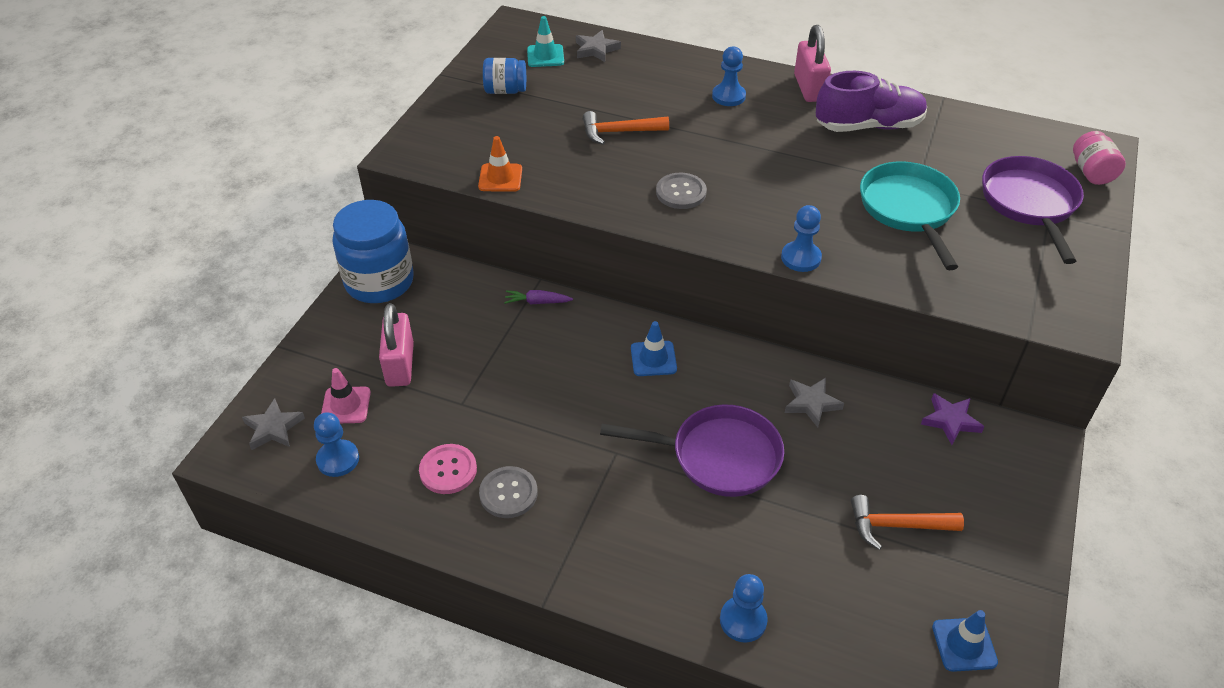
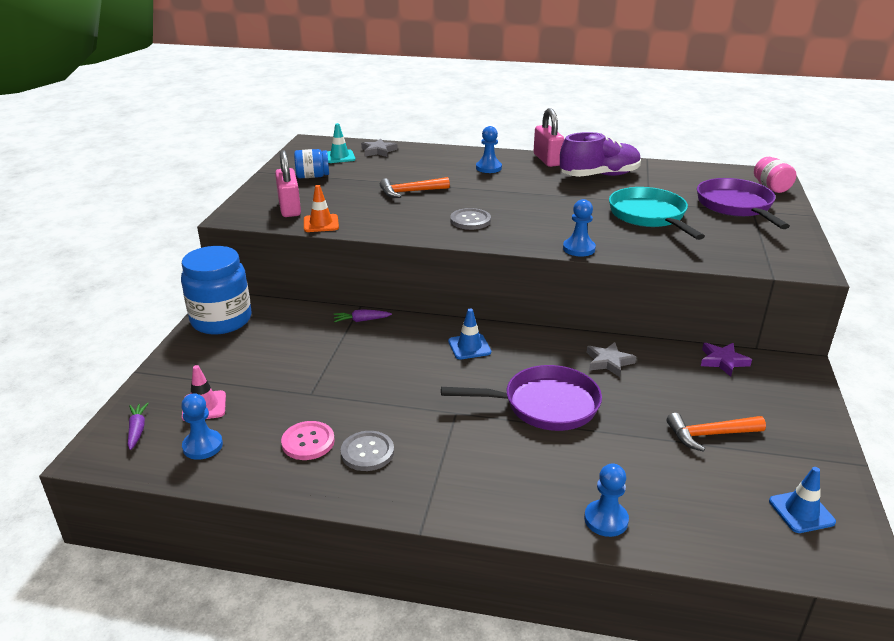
camera: 10 degrees left, 15 degrees down
(273, 428) = (137, 430): grey star -> purple carrot
(400, 364) = (249, 373): pink padlock -> pink padlock (289, 208)

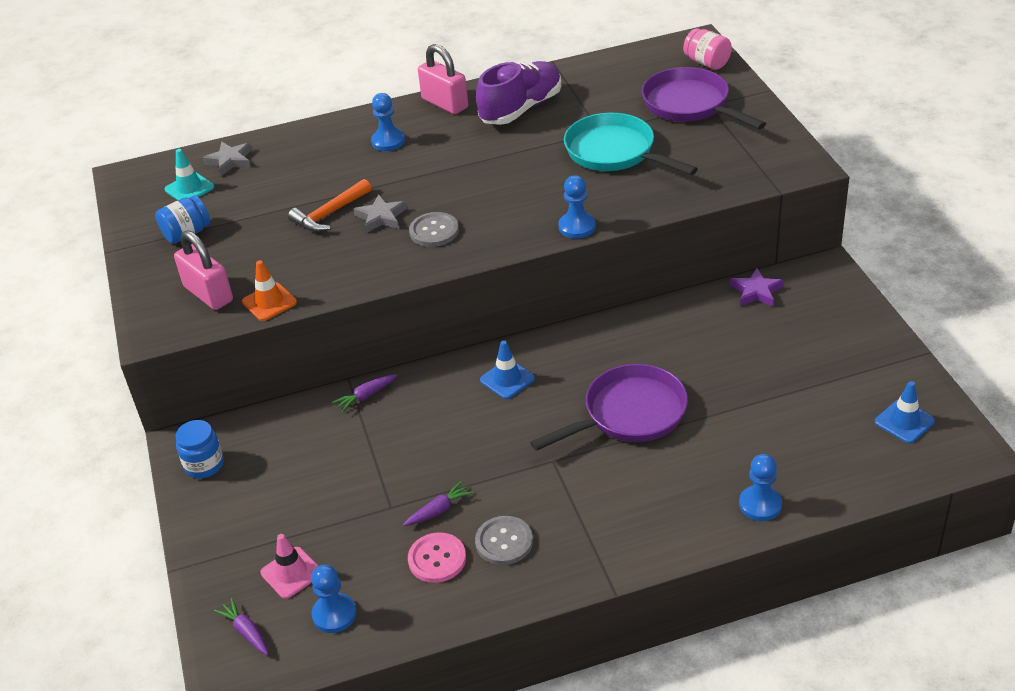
camera: 25 degrees left, 10 degrees up
(221, 320) = (204, 465): blue jar -> blue jar, size x0.53
(341, 410) = (438, 510): none -> purple carrot
(608, 362) = (654, 338): grey star -> grey star (381, 217)
(710, 435) = (792, 379): orange hammer -> none

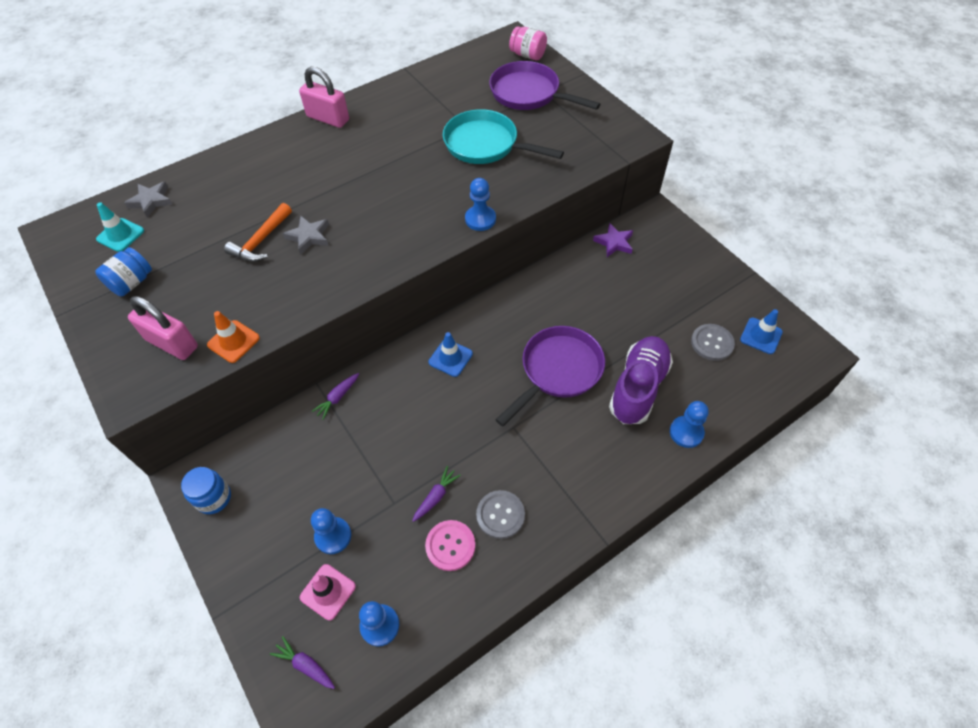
camera: 20 degrees left, 15 degrees up
(388, 141) = (290, 161): blue pawn -> blue pawn (333, 536)
(434, 231) = (360, 243): grey button -> grey button (712, 343)
(521, 109) = (394, 115): purple shoe -> purple shoe (638, 387)

